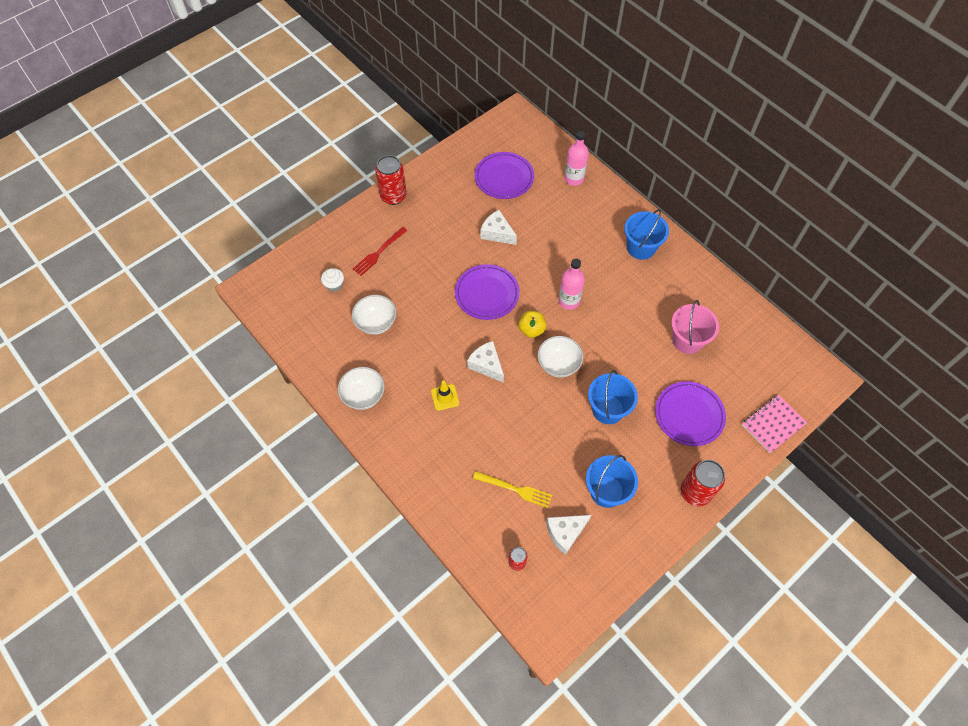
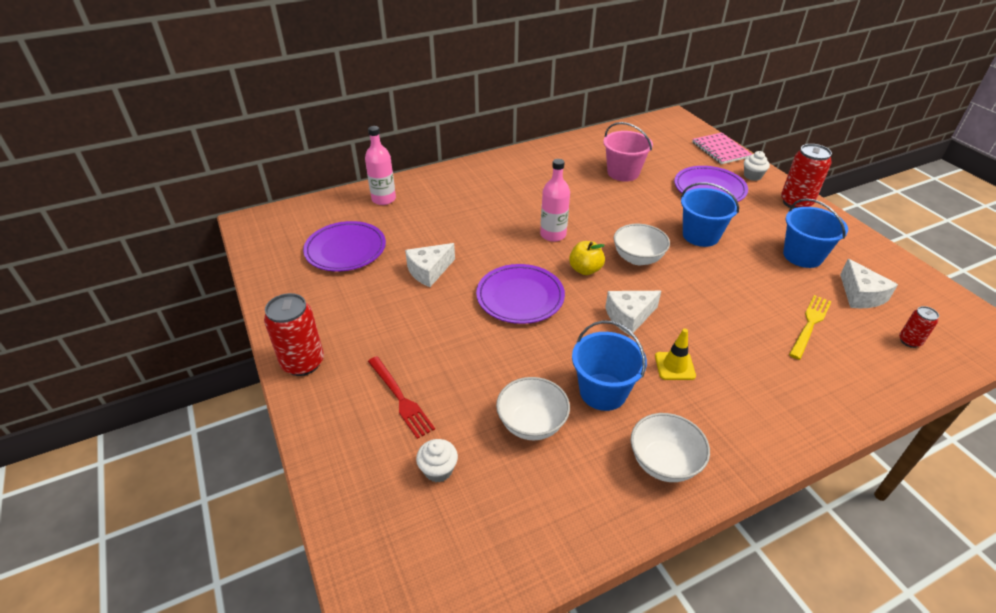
camera: 75 degrees left, 20 degrees down
(641, 247) = (501, 176): blue bucket -> blue bucket (603, 392)
(731, 454) = (752, 176): none -> white cupcake

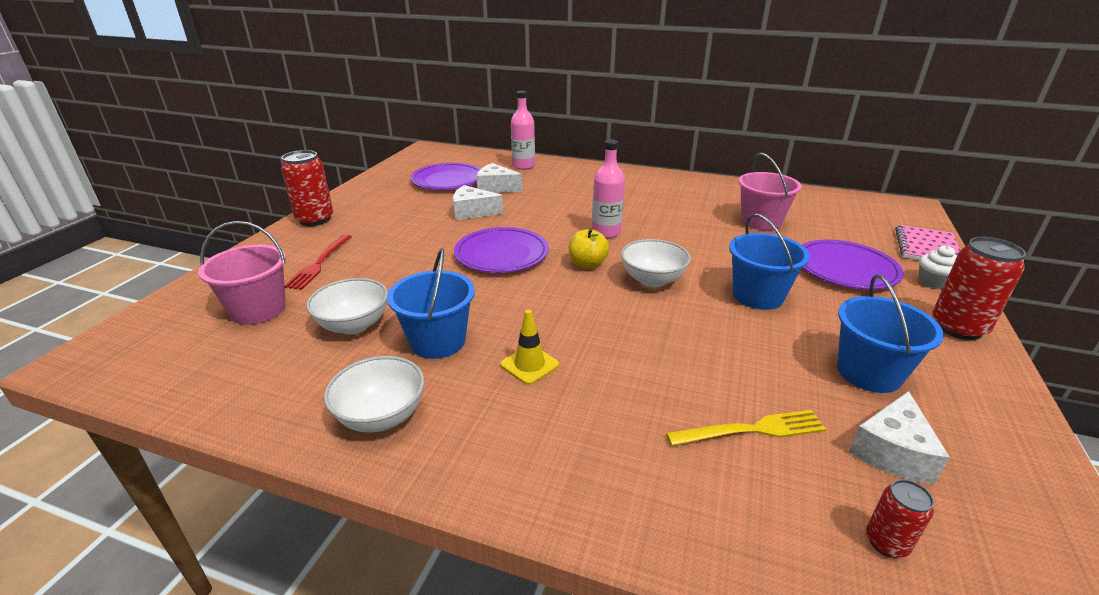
camera: 45 degrees right, 10 degrees down
(438, 470) = (258, 310): white cupcake -> pink bucket
(629, 317) = (561, 311): white cheese -> white cheese (496, 188)

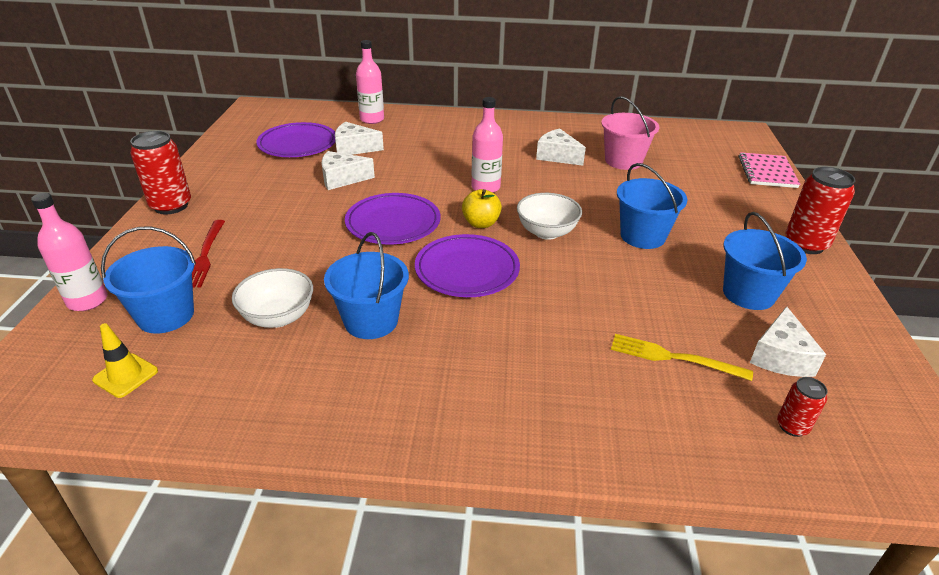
camera: 15 degrees left, 5 degrees up
(203, 288) = (87, 301): none -> pink bottle
(258, 310) = (166, 315): pink bucket -> blue bucket
(381, 416) = (352, 401): white bowl -> none
(529, 365) = (467, 330): yellow traffic cone -> yellow traffic cone (125, 375)
(691, 211) = (557, 156): none -> white cheese
(752, 430) = (673, 357): yellow fork -> yellow fork turned 135 degrees counterclockwise
(845, 269) = (707, 201): purple plate -> purple plate (467, 270)
(932, 282) = (778, 205): white cupcake -> none

